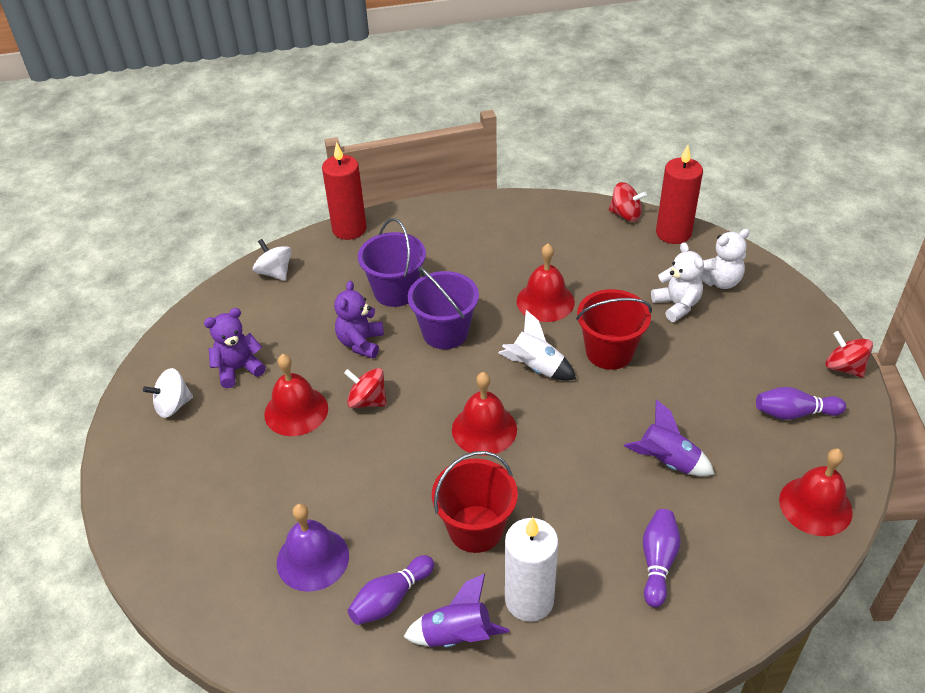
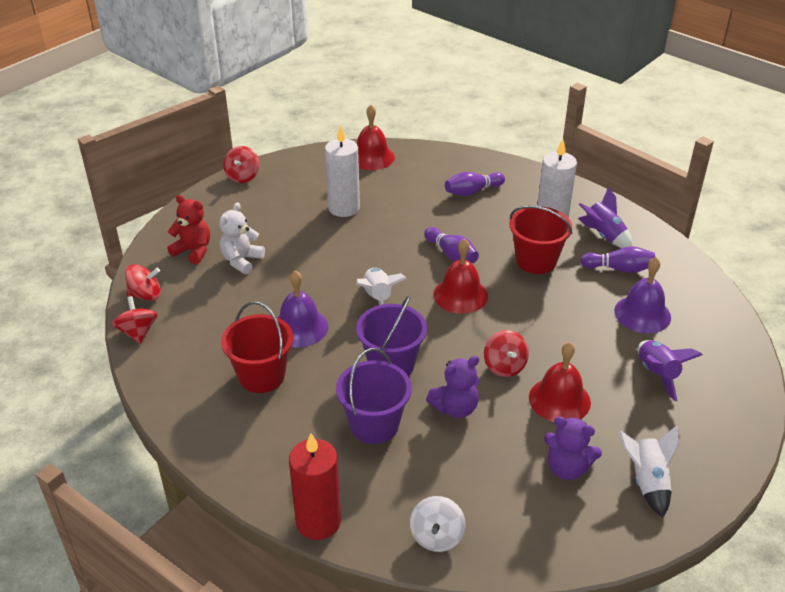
camera: 130 degrees left, 5 degrees down
(173, 405) = (647, 482): white spinning top -> white rocket
(545, 301) = (300, 327): red bell -> purple bell
(609, 352) = (325, 272): red bucket -> red bucket (262, 376)
(667, 461) = (398, 213): purple rocket -> purple rocket (657, 374)
(673, 233) = (145, 295): red candle -> red spinning top
(713, 420) = (343, 208): none -> white candle
(719, 281) = (193, 251): white teddy bear -> red teddy bear
(794, 413) = (305, 182): purple bowling pin -> purple bowling pin (451, 254)

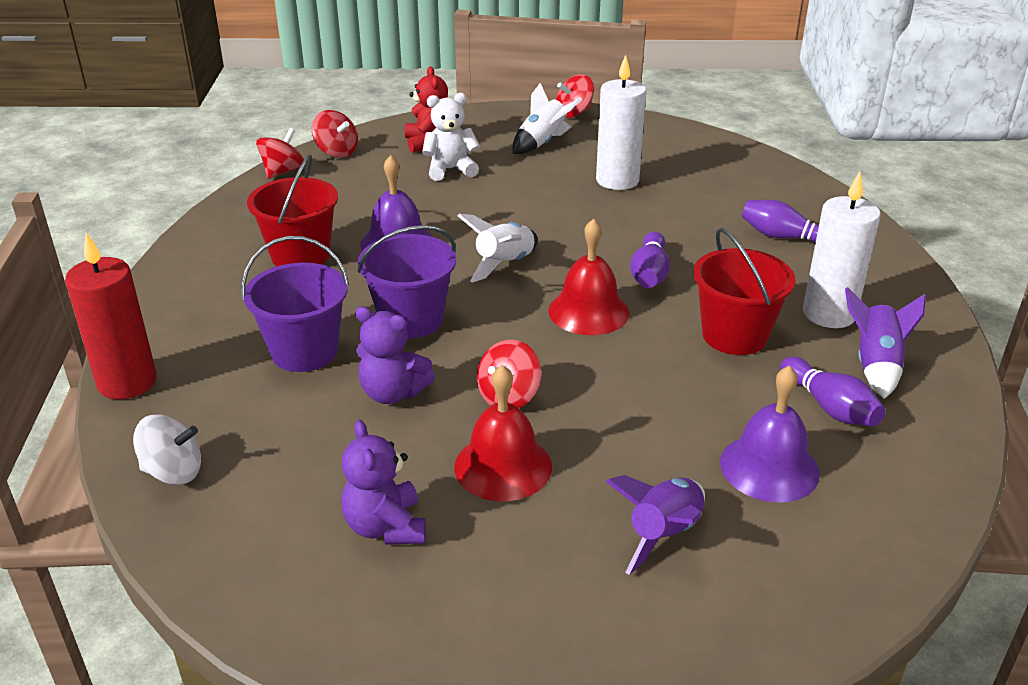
camera: 50 degrees right, 5 degrees down
(371, 157) = (728, 156): red bell -> none
(437, 536) = (173, 472): white spinning top -> white spinning top turned 150 degrees counterclockwise
(647, 482) = (436, 615): white rocket -> white rocket (542, 143)

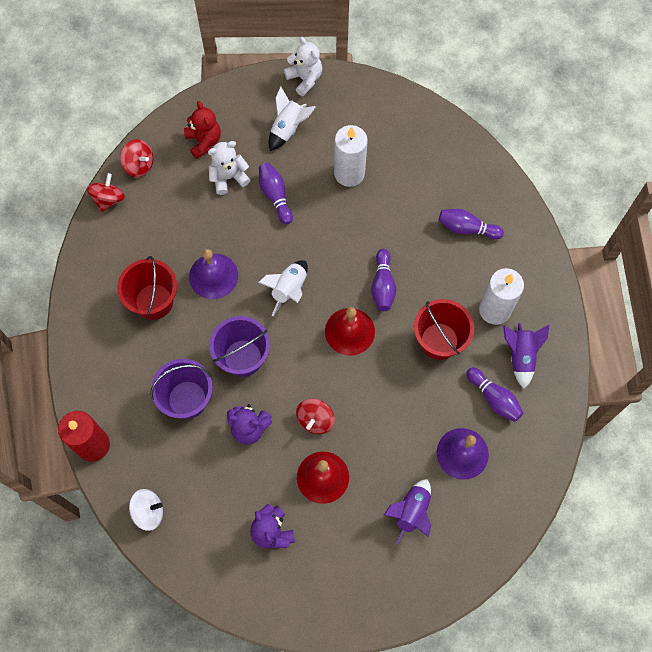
camera: 10 degrees left, 35 degrees up
(509, 188) = (275, 196): none -> purple bowling pin
(574, 113) = (305, 79): red spinning top -> white teddy bear

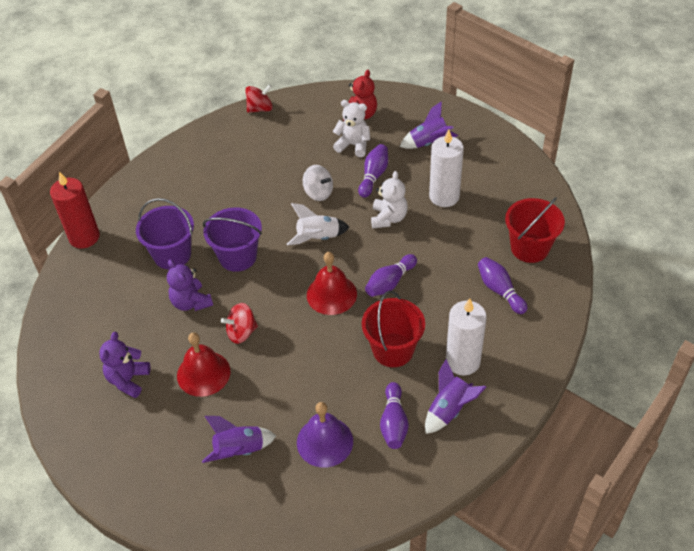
camera: 45 degrees right, 20 degrees down
(139, 165) = (302, 102): red spinning top -> none
(148, 512) = (68, 302): white spinning top -> white spinning top (318, 192)
(154, 301) = (220, 183): red bucket -> red bucket (529, 248)
(213, 276) = (276, 195): purple bell -> none
(288, 128) = (429, 143): white rocket -> purple rocket
(305, 79) = (474, 121): white teddy bear -> white teddy bear (388, 218)

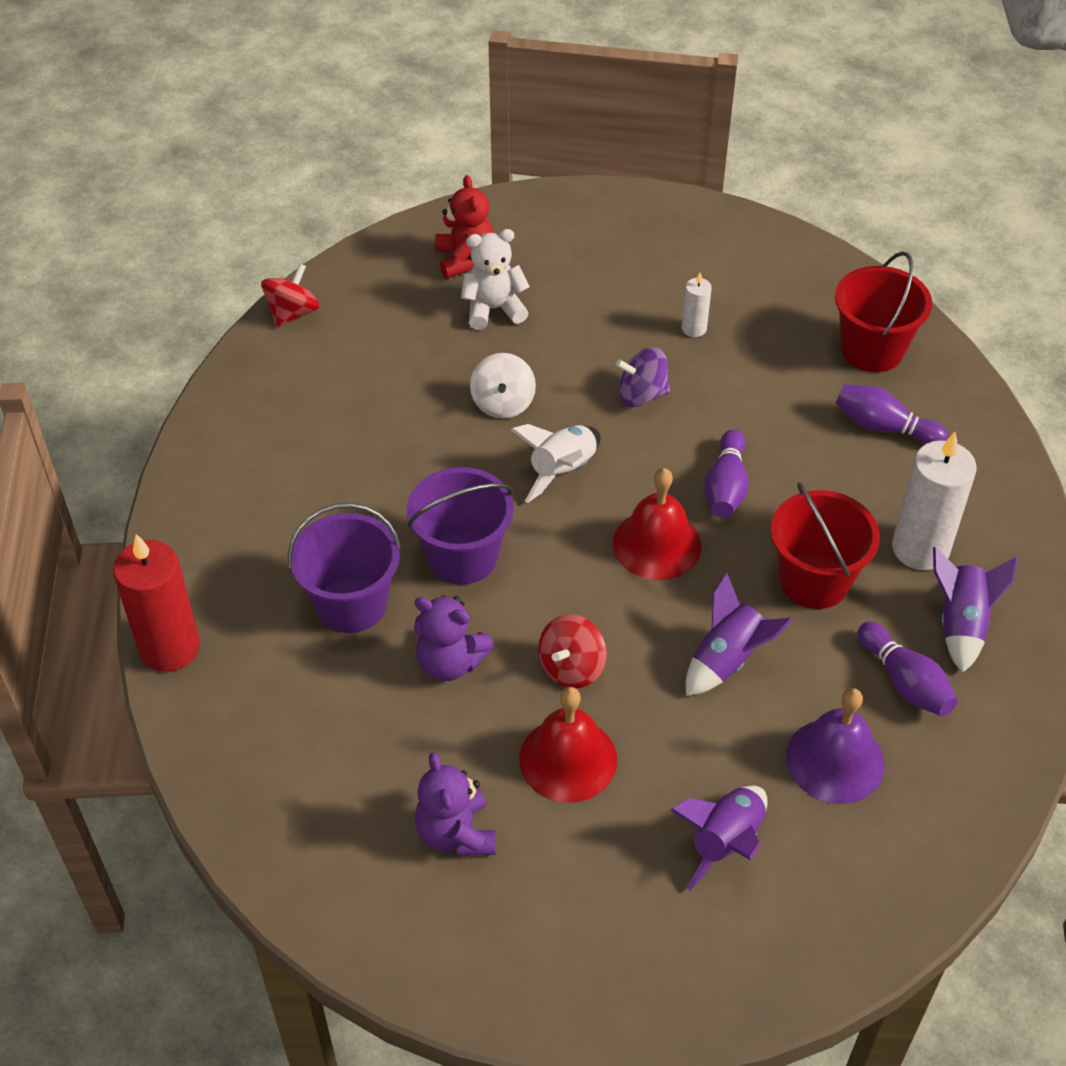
camera: 35 degrees left, 0 degrees up
(318, 192) = (503, 403): white spinning top -> white spinning top turned 90 degrees clockwise
(373, 176) = (565, 343): purple bowling pin -> none
(388, 218) = (642, 395): white teddy bear -> purple spinning top
(429, 143) = (604, 260): purple rocket -> purple rocket (727, 659)
(444, 196) = (694, 328): white candle -> white candle, size x0.49

